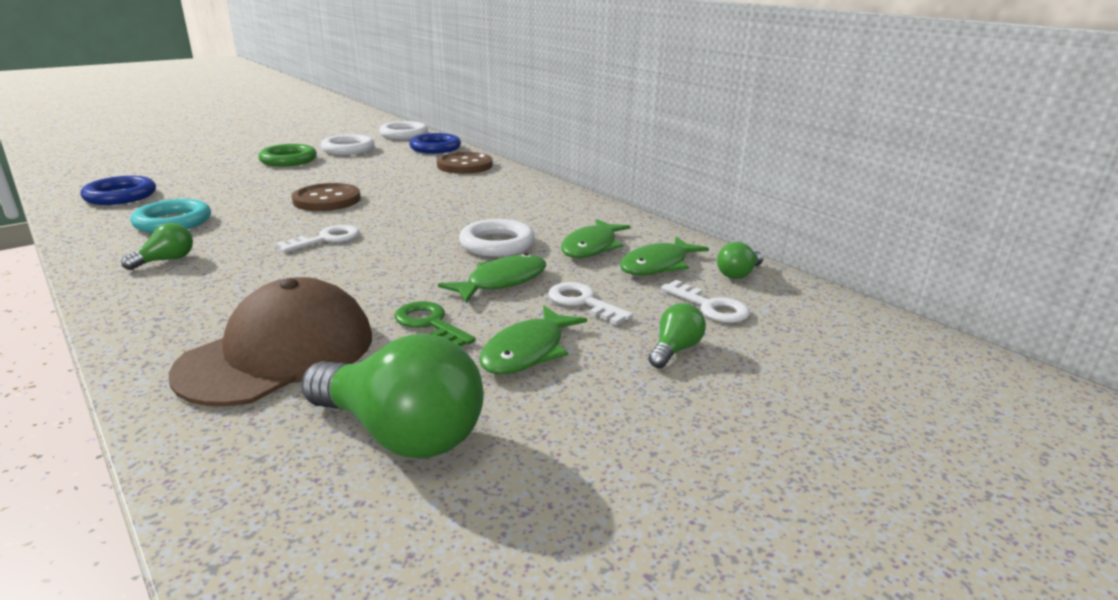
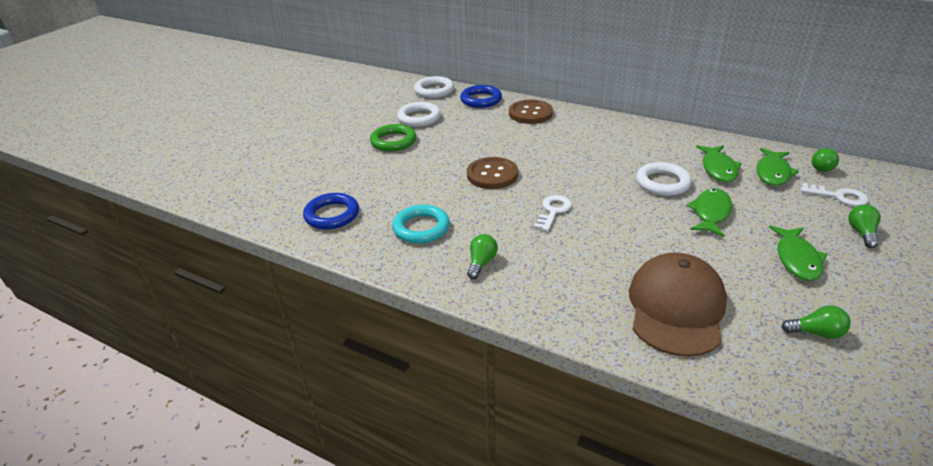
camera: 20 degrees left, 10 degrees up
(401, 433) = (816, 333): green light bulb -> green light bulb, size x0.48
(430, 324) = (721, 258): green key -> none
(583, 302) = (774, 214): white key -> none

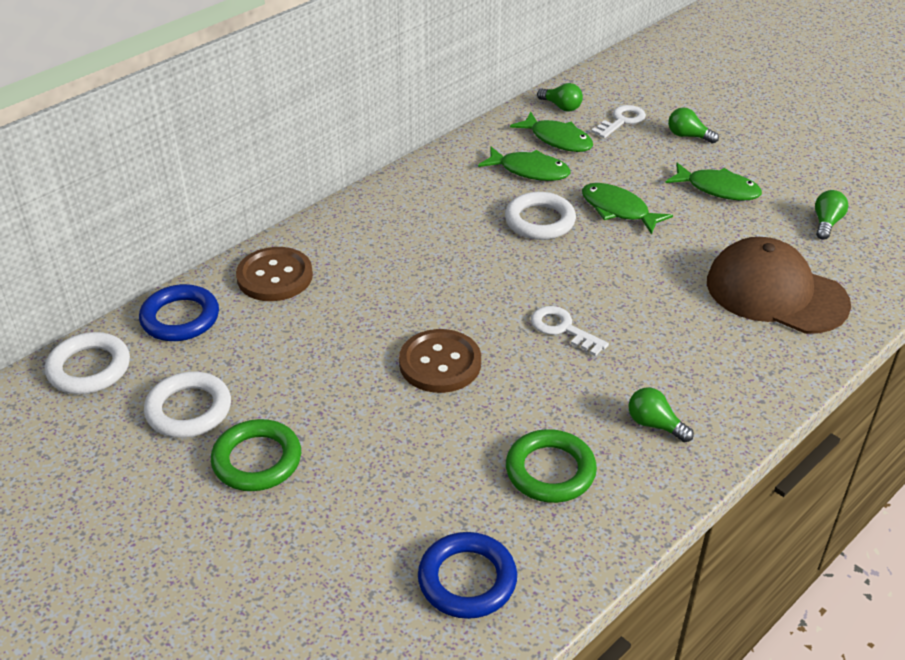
camera: 75 degrees left, 5 degrees up
(421, 228) = (550, 471): turquoise ring -> green ring

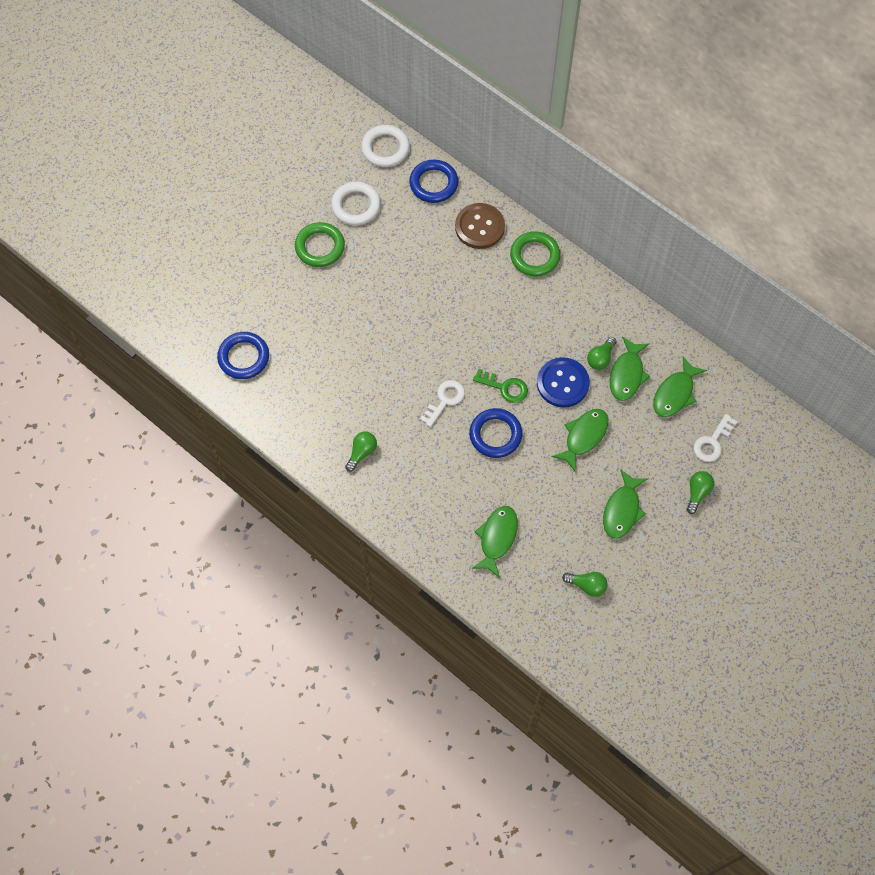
camera: 85 degrees right, 25 degrees up
(440, 363) = (405, 331): brown button -> none
(539, 221) = (562, 383): white ring -> blue button
(544, 270) = (505, 387): none -> green key
(550, 471) = (321, 395): green ring -> green ring (535, 256)
(561, 107) = (727, 395): green light bulb -> green light bulb (600, 358)
(618, 284) = (495, 435): none -> blue ring
(622, 121) = (712, 442): white key -> white key turned 90 degrees clockwise
(776, 293) = (497, 538): brown cap -> green fish

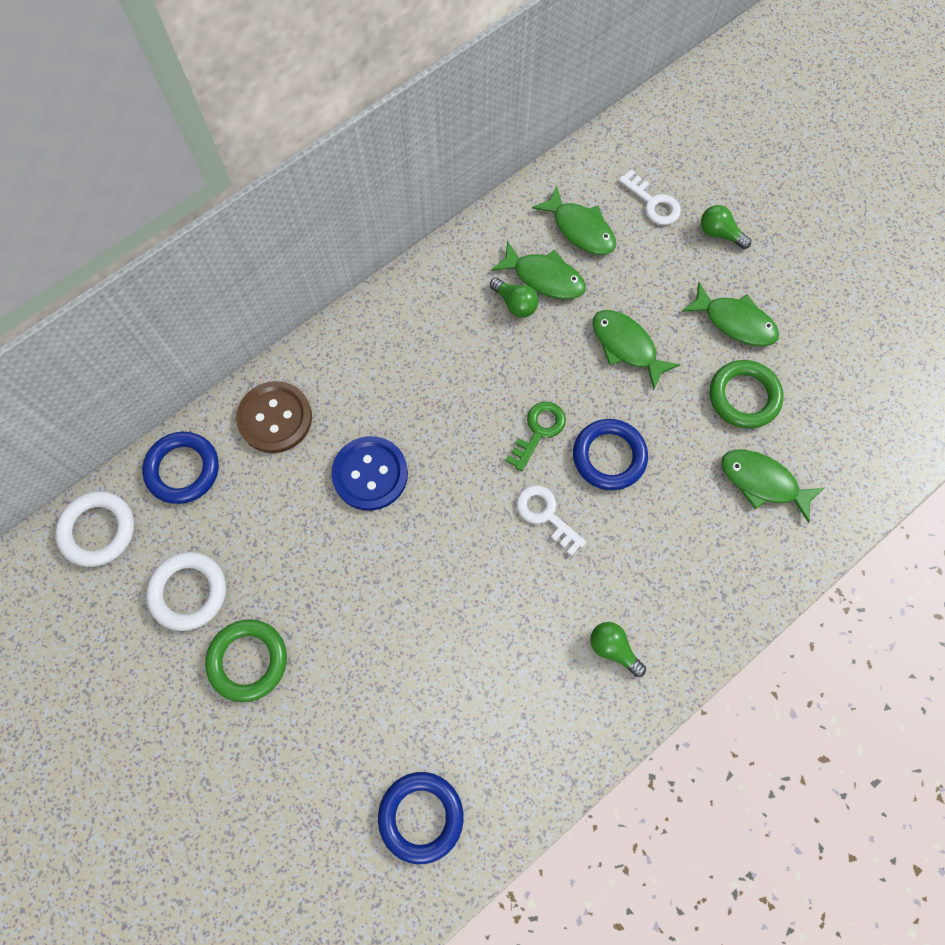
camera: 80 degrees left, 5 degrees up
(535, 256) = (341, 354): green ring -> green ring (744, 396)
(562, 383) = (544, 357): blue button -> blue button (370, 474)
(587, 585) = (836, 383): green light bulb -> none

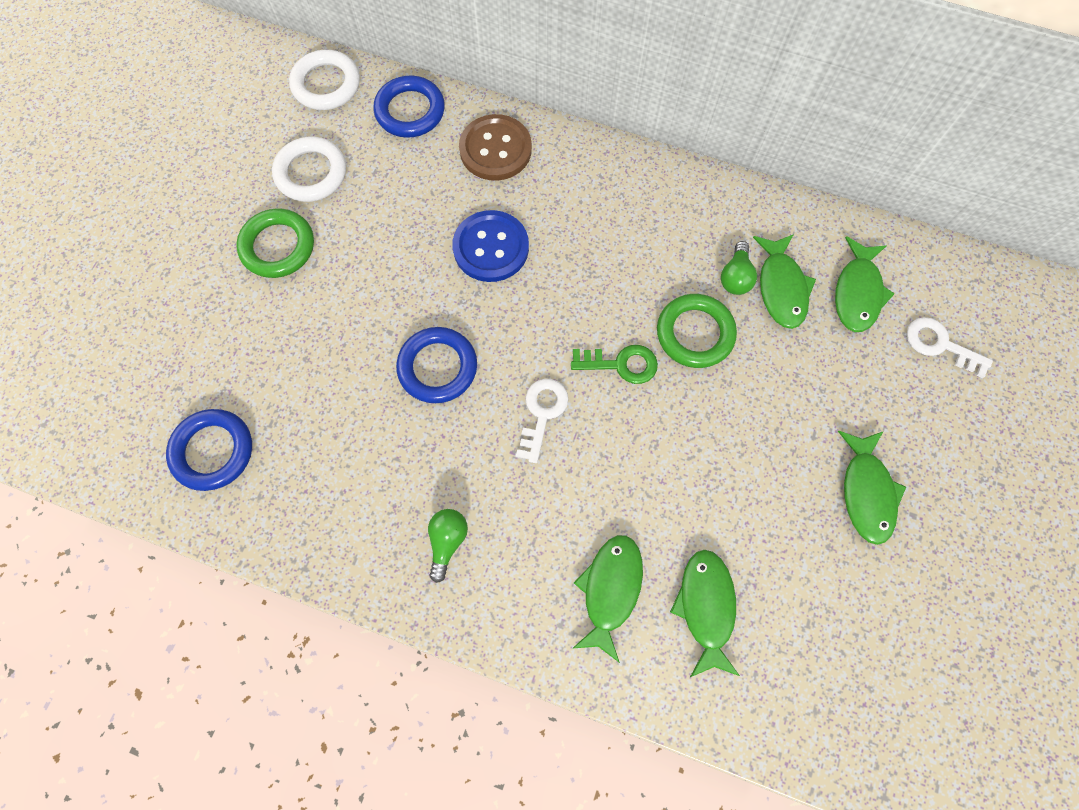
camera: 60 degrees right, 0 degrees up
(609, 456) = (636, 441): blue ring -> blue ring (437, 367)
(626, 346) = (763, 399): green fish -> green fish (610, 589)
(653, 203) = (940, 345): white key -> white key turned 105 degrees clockwise
(719, 233) = (956, 427): green light bulb -> none
(744, 396) = (788, 542): green ring -> green ring (695, 333)

